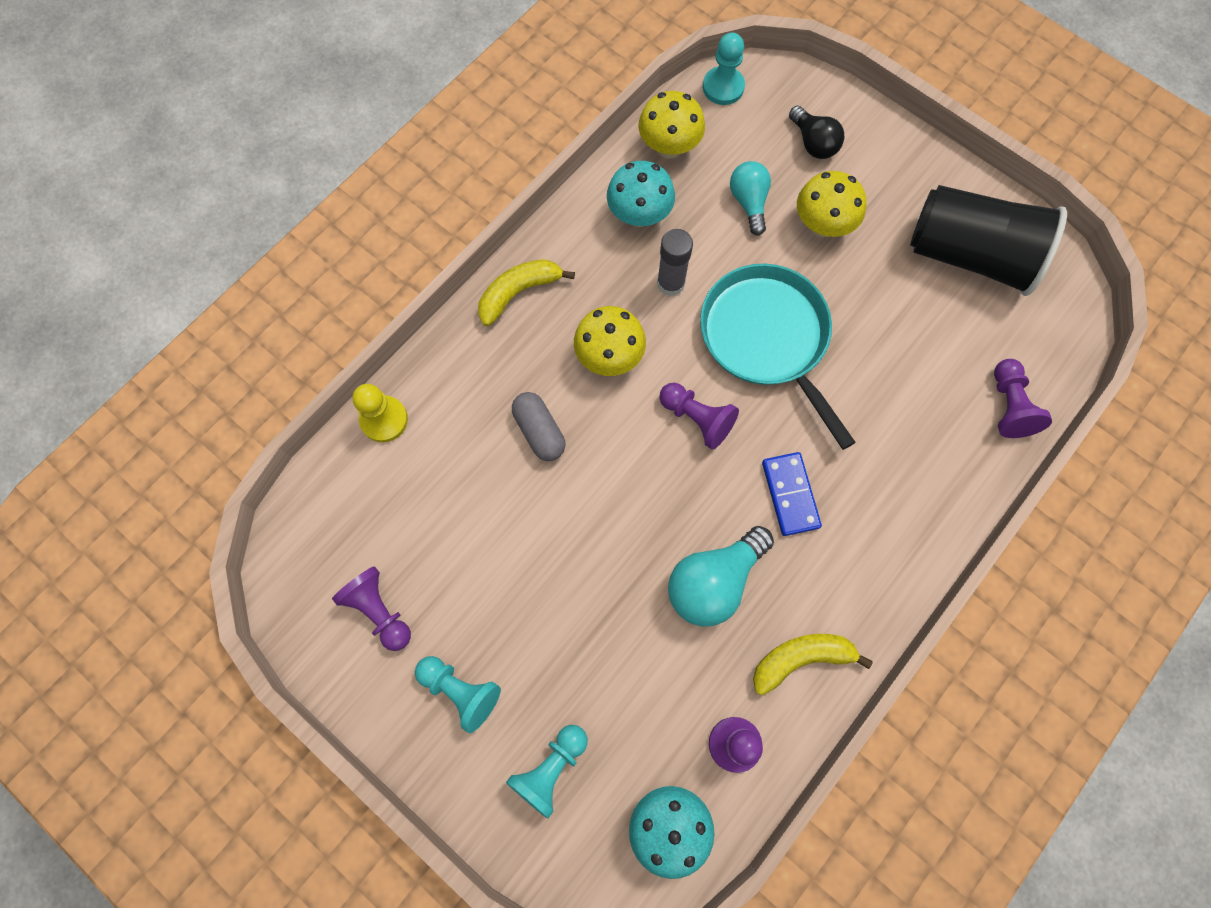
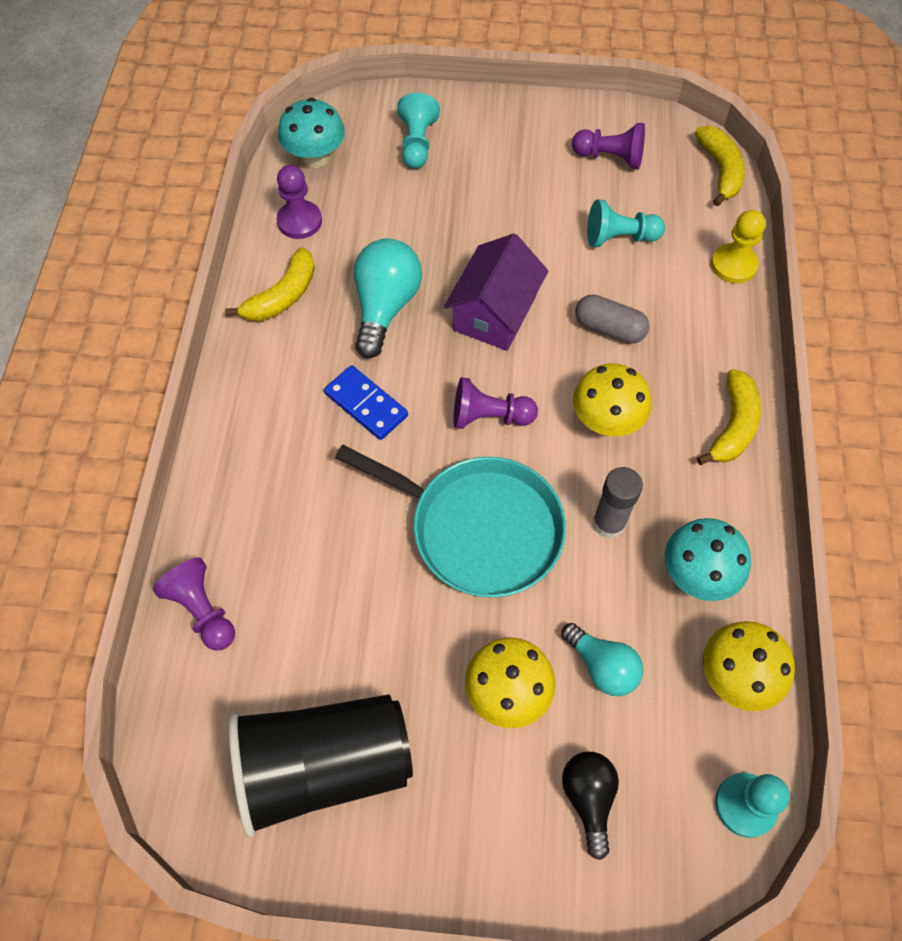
camera: 145 degrees right, 10 degrees down
(296, 522) = (720, 170): none -> yellow banana
(460, 691) = (513, 148): turquoise pawn -> turquoise pawn (619, 237)
(622, 510) = (494, 313): none -> purple house
(813, 143) = (588, 798): black light bulb -> black light bulb turned 60 degrees clockwise

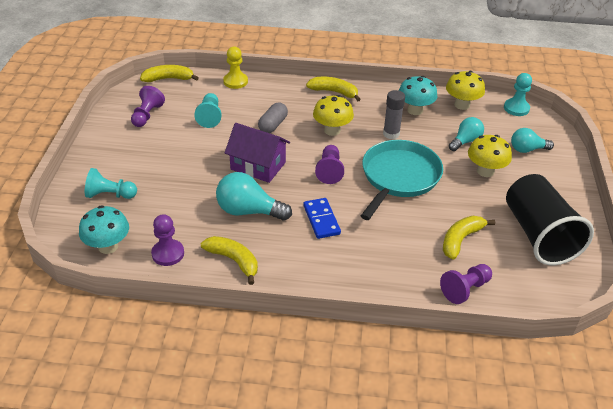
camera: 90 degrees left, 20 degrees down
(315, 618) = (460, 240): none -> yellow banana
(366, 404) = (321, 220): blue domino -> blue domino turned 60 degrees counterclockwise
(588, 798) = (527, 149): black light bulb -> turquoise light bulb

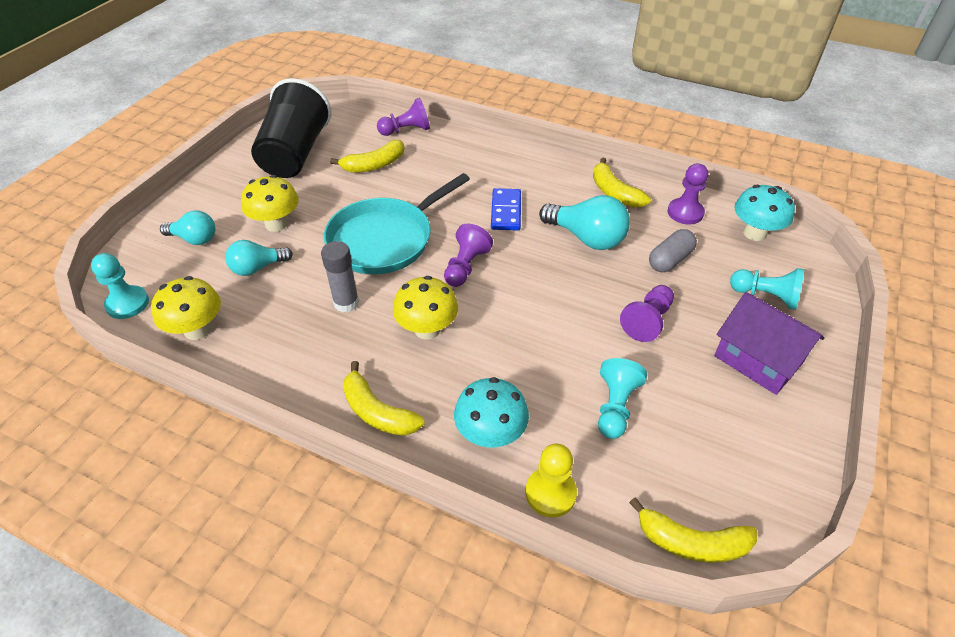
camera: 160 degrees left, 5 degrees up
(147, 115) = (728, 439): purple pawn -> purple pawn (647, 321)
(258, 166) = (558, 295): purple house -> purple house (758, 359)
(273, 125) = (513, 362): grey capsule -> grey capsule (670, 260)
(415, 110) = (276, 337): turquoise mushroom -> turquoise mushroom (490, 434)

